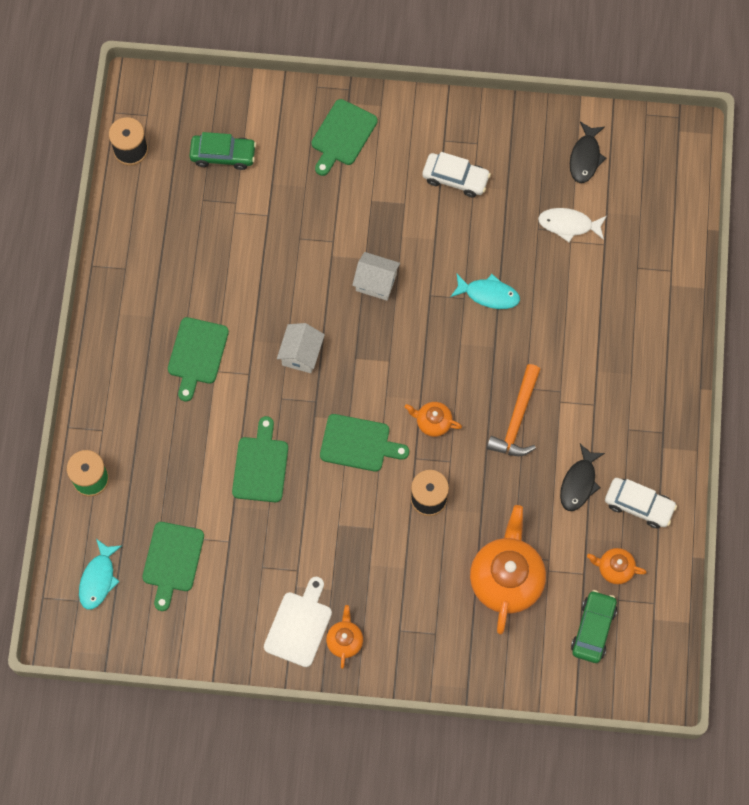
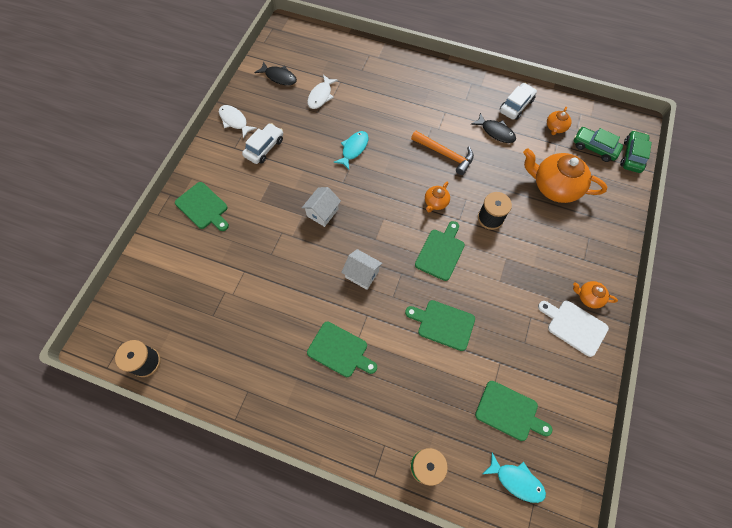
camera: 75 degrees left, 5 degrees down
(223, 155) = (182, 291): green car -> green car (632, 156)
(488, 125) = (234, 121): none -> white fish

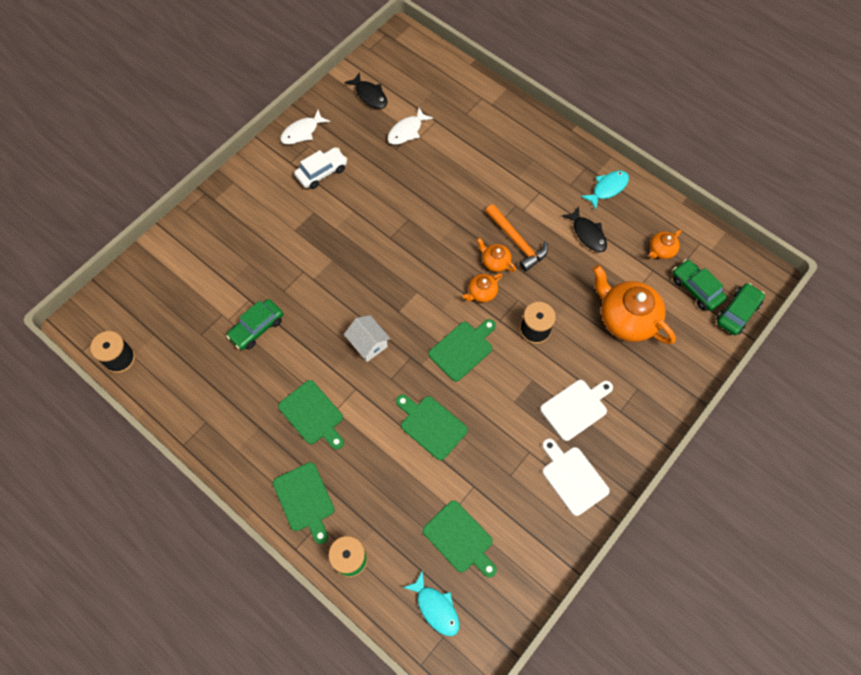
camera: 20 degrees right, 0 degrees up
(203, 207) = (233, 218): green cutting board -> green cutting board (305, 500)
(234, 121) = (302, 132): white fish -> white fish turned 105 degrees counterclockwise
(261, 293) = (257, 328): none -> green car
(322, 212) = (354, 264): white house -> none
(353, 149) = (417, 204): turquoise fish -> turquoise fish (607, 188)
(516, 105) = (626, 210): white car -> none
(550, 269) = (576, 408): none -> white cutting board
(589, 297) = (604, 453): orange teapot -> orange teapot (495, 262)

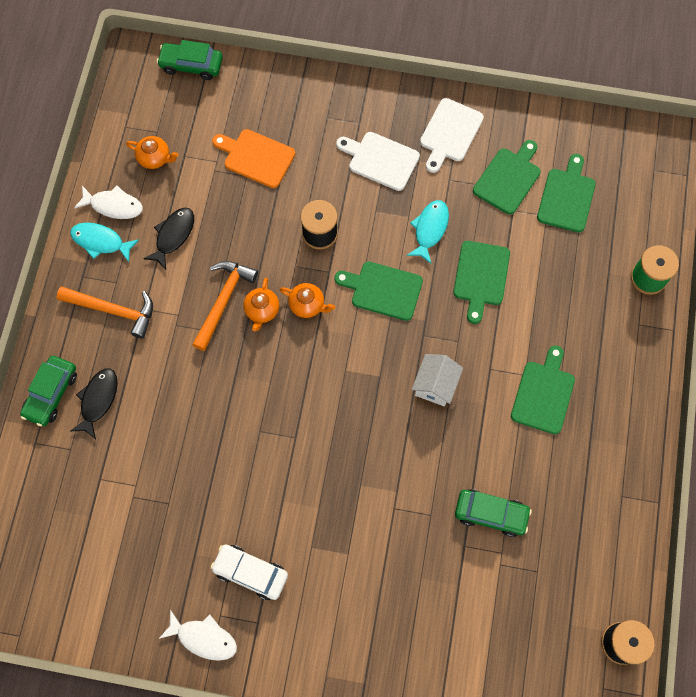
camera: 120 degrees left, 5 degrees up
(305, 500) = (626, 349): green cutting board -> green cutting board (508, 178)
(370, 95) = (100, 586): black fish -> black fish (98, 400)
(407, 131) = (134, 505): white fish -> white fish (113, 206)
(436, 608) = (636, 186): turquoise fish -> turquoise fish (430, 229)
(549, 174) = (113, 310): none -> orange hammer
(626, 318) = (256, 157): orange teapot -> orange cutting board
(696, 289) = (184, 110): green car -> green car (51, 394)

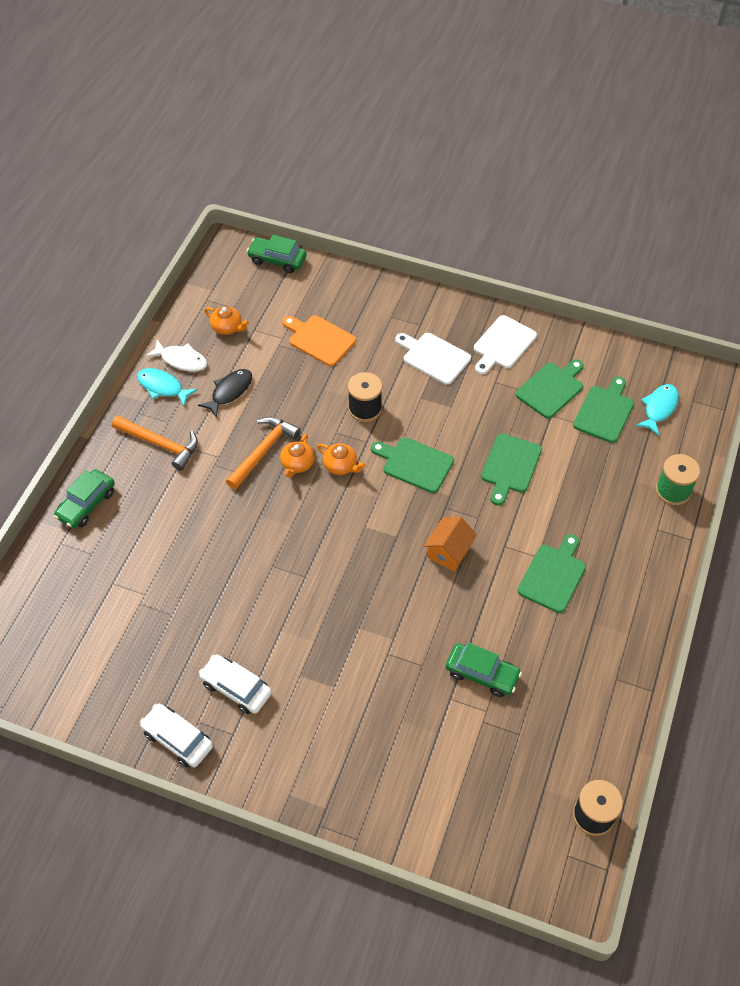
camera: 10 degrees right, 15 degrees down
(98, 400) = (128, 516): black fish -> none
(203, 638) = (178, 739): white fish -> white car
(430, 229) = (469, 420): turquoise fish -> turquoise fish (659, 408)
(435, 385) = (449, 552): white house -> orange house

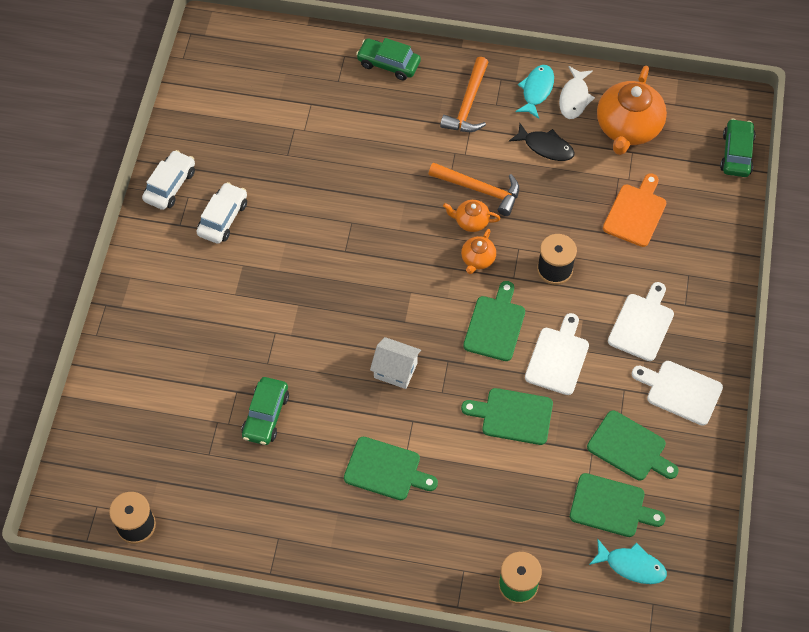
camera: 80 degrees right, 5 degrees up
(227, 327) = (628, 128): orange teapot -> orange teapot, size x2.06
(449, 552) = (395, 370): orange house -> white house
(456, 423) = (558, 357): none -> white cutting board

